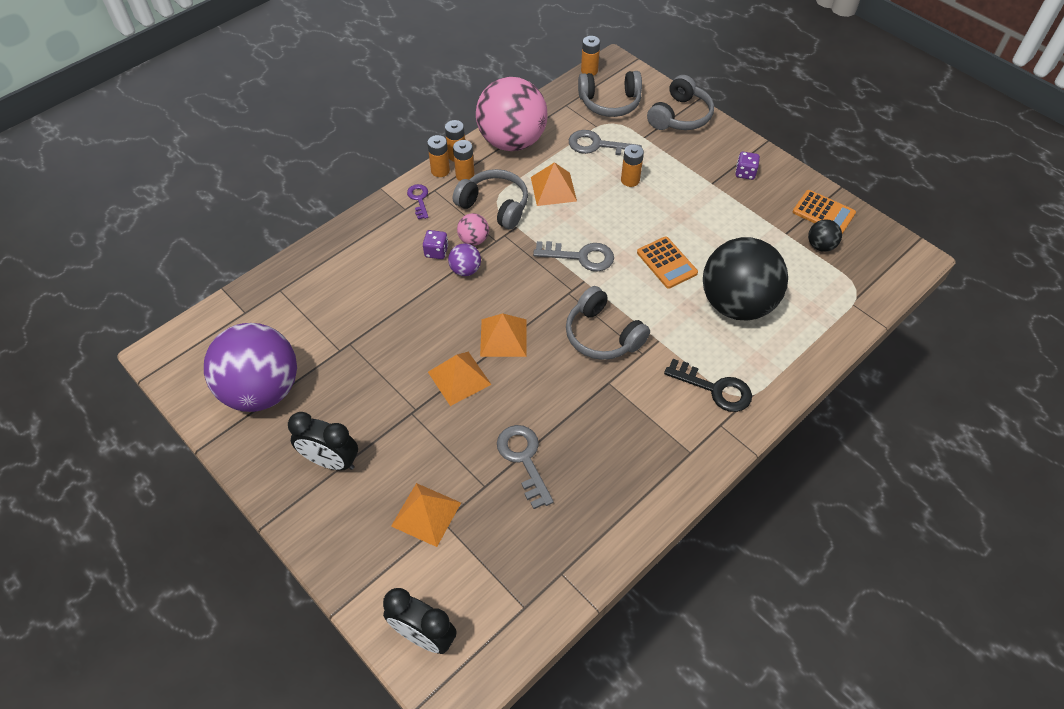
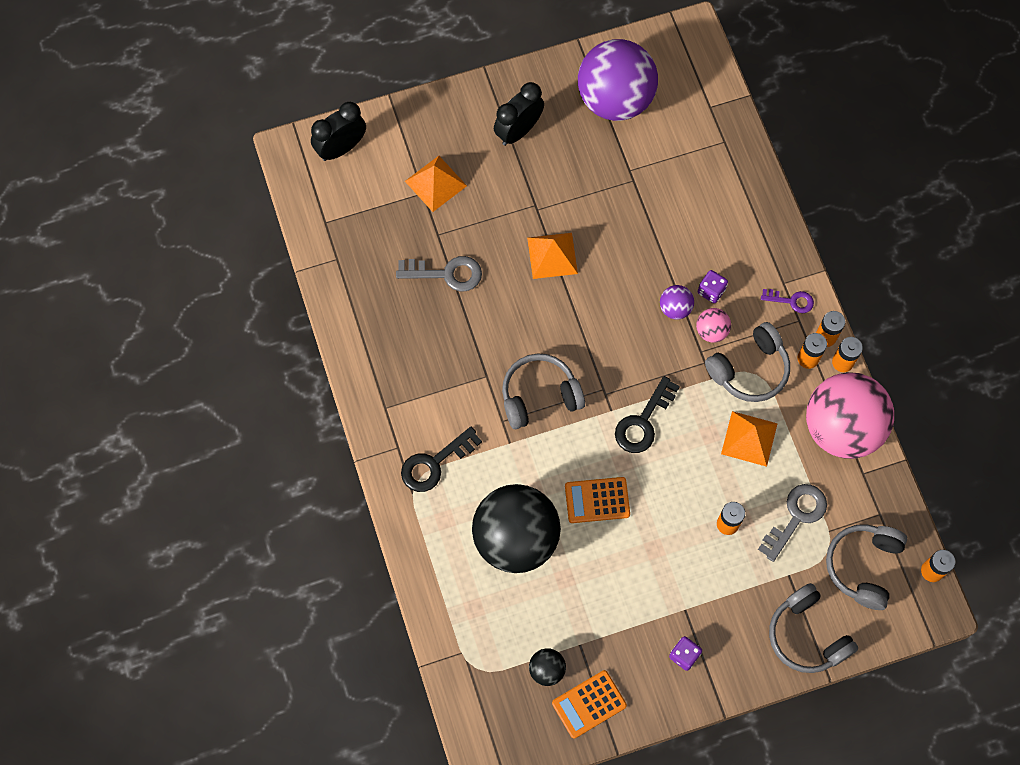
camera: 115 degrees right, 15 degrees up
(503, 337) = (578, 309): orange pyramid -> none
(580, 256) = (643, 421): grey key -> black key

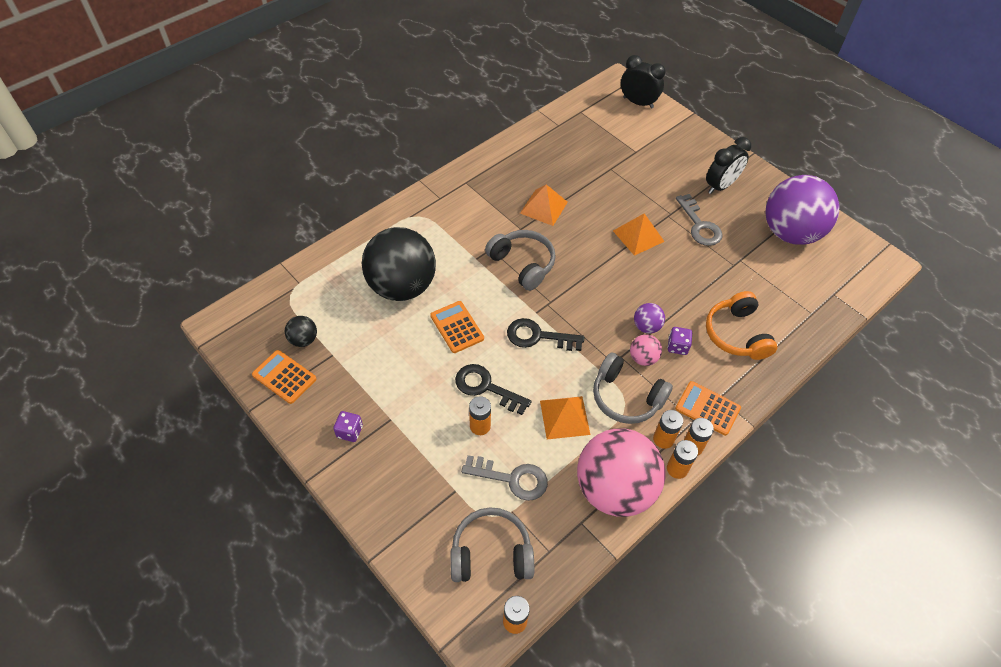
camera: 65 degrees right, 15 degrees down
(435, 183) = (647, 155): orange pyramid -> orange pyramid (543, 207)
(435, 463) = (438, 221): black key -> black key (486, 387)
(446, 274) = (584, 182): grey key -> grey key (699, 225)
(518, 131) = (720, 186): black clock -> black clock turned 120 degrees clockwise
(719, 227) = (736, 334): none -> orange headphones
(791, 301) = (707, 408): purple key -> orange calculator
(807, 635) = (404, 525): grey headphones -> none

